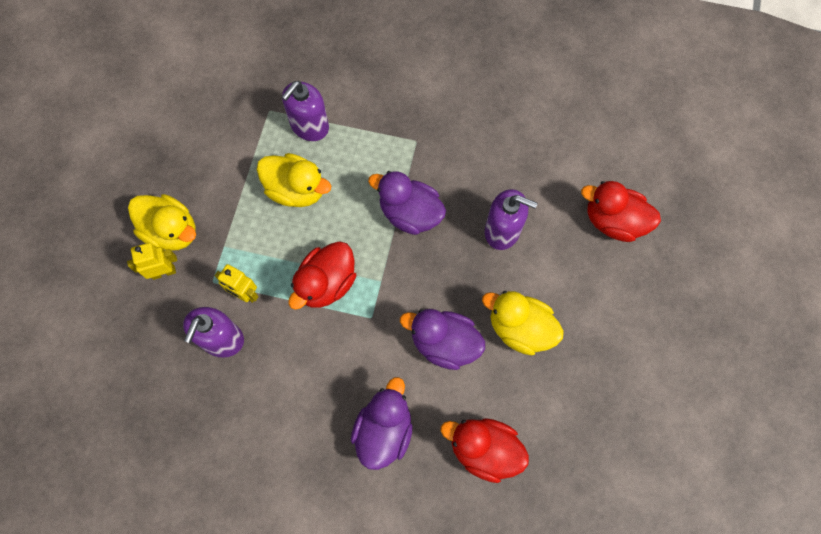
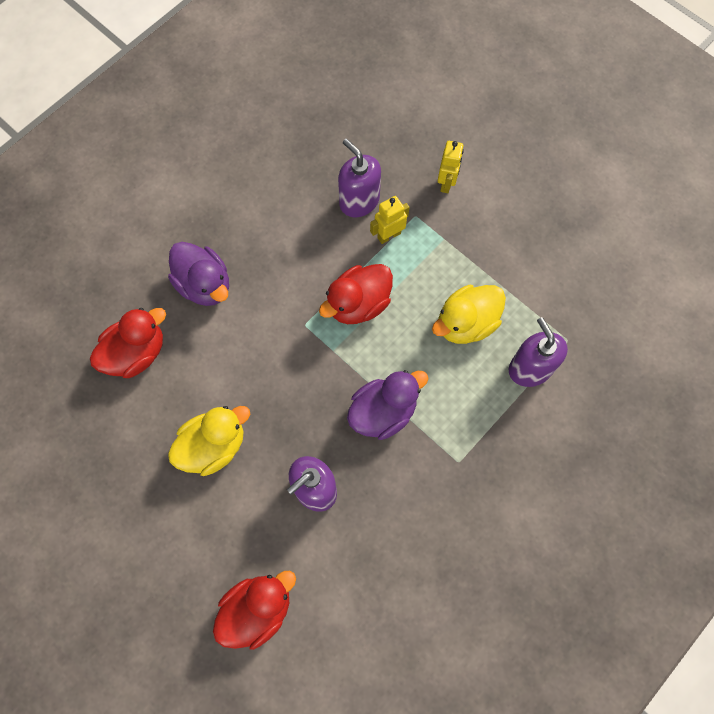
camera: 120 degrees right, 0 degrees up
(172, 231) = (482, 204): yellow duck -> none
(326, 283) = (358, 304): red duck -> red duck turned 105 degrees counterclockwise
(444, 343) = (243, 372): purple duck -> none

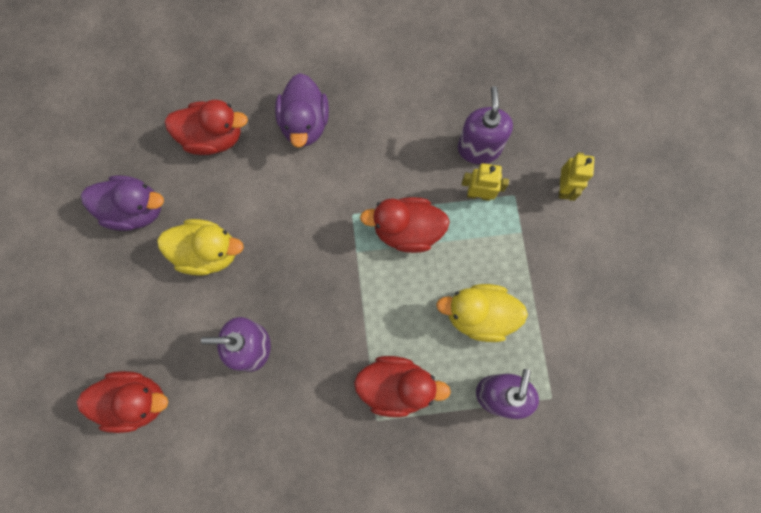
camera: 40 degrees right, 5 degrees up
(383, 412) = (353, 331): purple duck -> purple duck (135, 210)
(446, 183) = (564, 188): yellow robot -> yellow robot turned 45 degrees counterclockwise
(451, 425) = (396, 386): none -> red duck

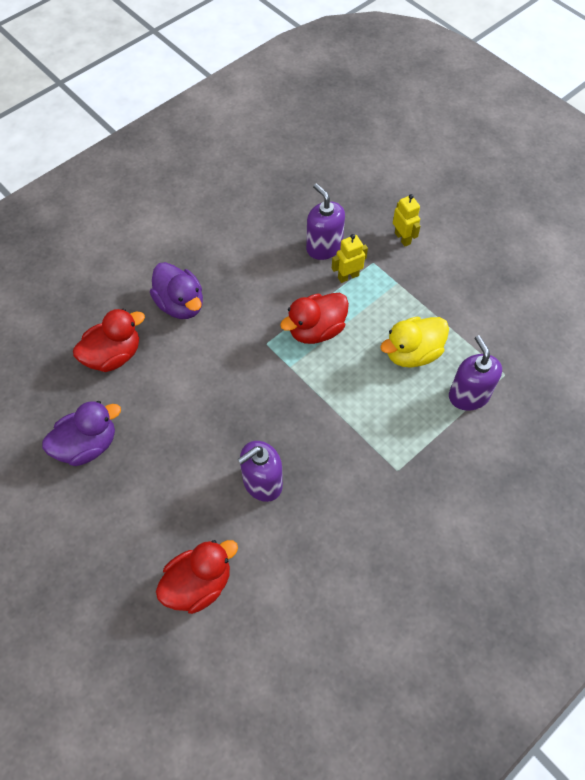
camera: 35 degrees left, 15 degrees down
(208, 253) = (173, 438): yellow duck -> none
(396, 386) = (393, 438): red duck -> none

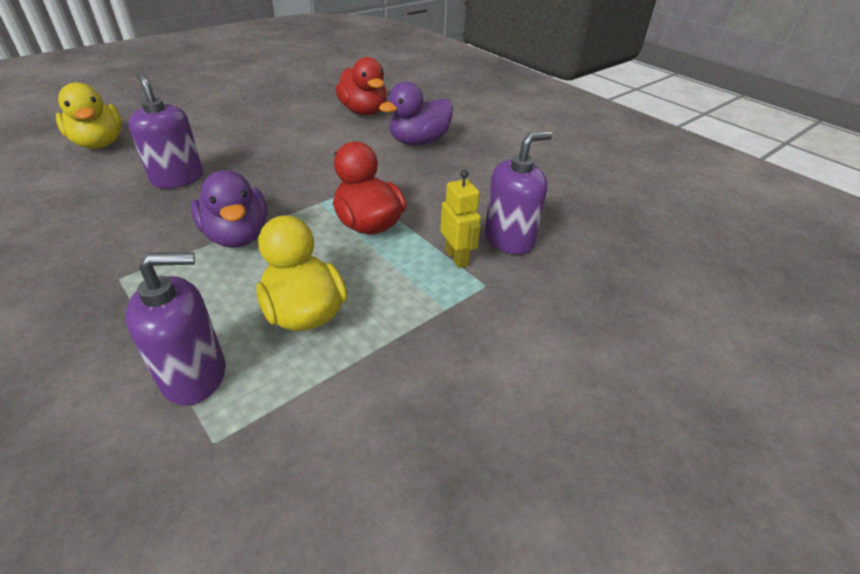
camera: 90 degrees right, 20 degrees down
(87, 445) = (274, 102): purple duck -> purple duck (237, 236)
(198, 584) = (99, 143): red duck -> yellow duck
(403, 238) = (540, 324): yellow robot -> none

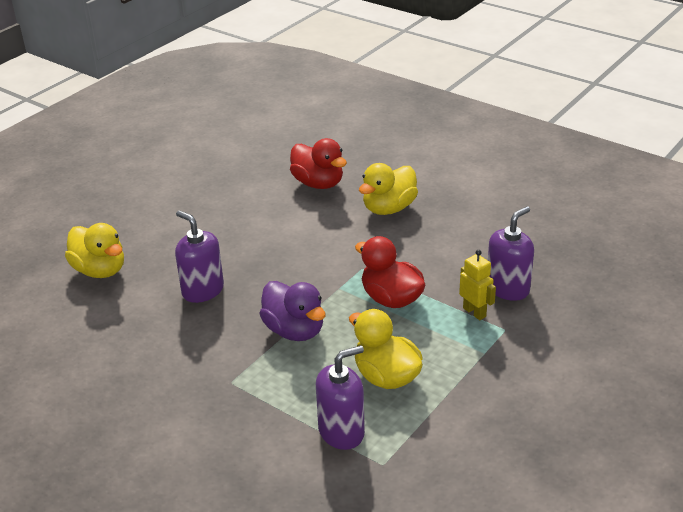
camera: 10 degrees left, 5 degrees down
(419, 141) = (389, 208): purple duck -> yellow duck

